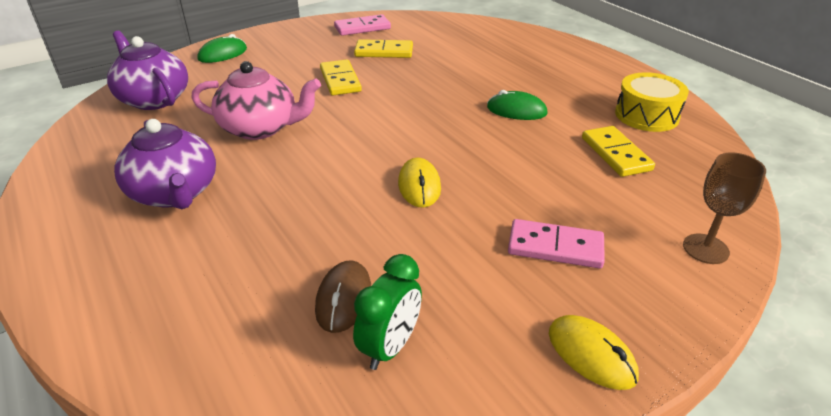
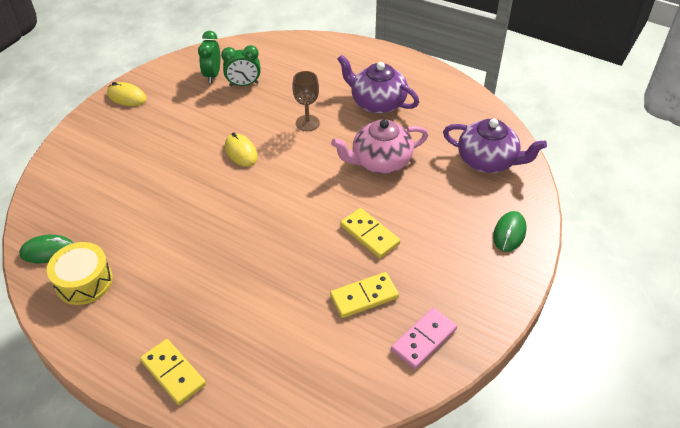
camera: 155 degrees right, 10 degrees up
(343, 299) = (244, 84): brown mouse -> green clock
(516, 110) = (198, 248): green mouse -> green mouse (47, 251)
(555, 247) = (149, 139): pink domino -> none
(616, 154) = (113, 224): yellow domino -> yellow domino (173, 373)
(705, 249) = (63, 164): brown goblet -> brown goblet (307, 123)

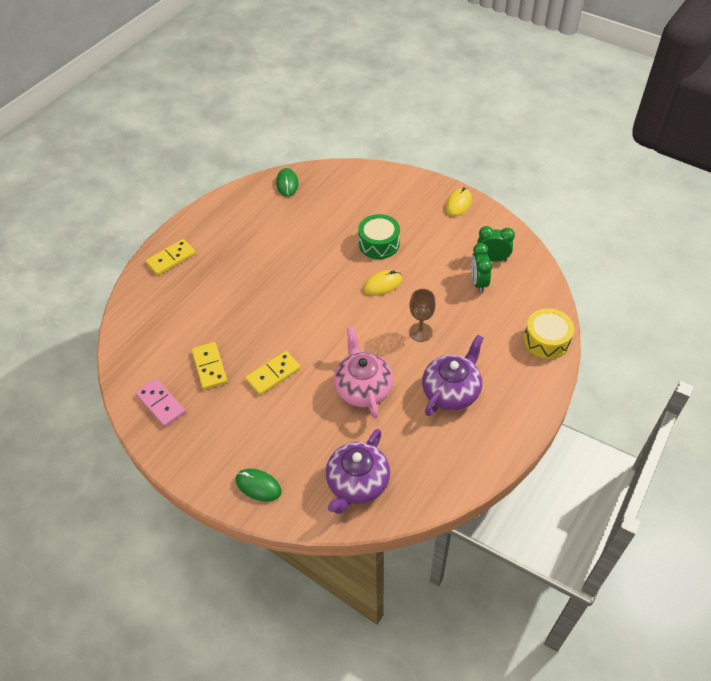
camera: 95 degrees right, 5 degrees up
(84, 281) = (256, 206): yellow drum -> yellow drum (546, 340)
(178, 157) = (379, 244): none -> green drum

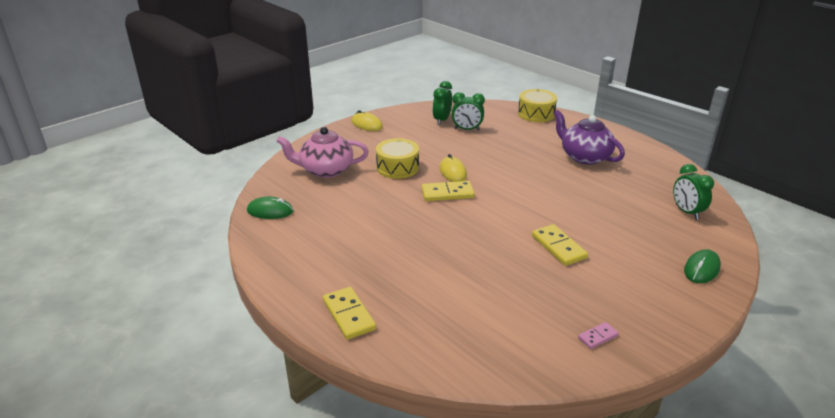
camera: 80 degrees left, 20 degrees down
(161, 404) = (598, 337): pink domino -> pink domino, size x0.56
(210, 367) = (543, 292): yellow domino -> yellow domino (447, 193)
(357, 483) = (686, 212): purple teapot -> green clock
(363, 388) = (579, 197): pink teapot -> pink teapot (325, 170)
(379, 244) = (397, 167): green drum -> yellow drum
(420, 332) = (517, 161): brown goblet -> none

